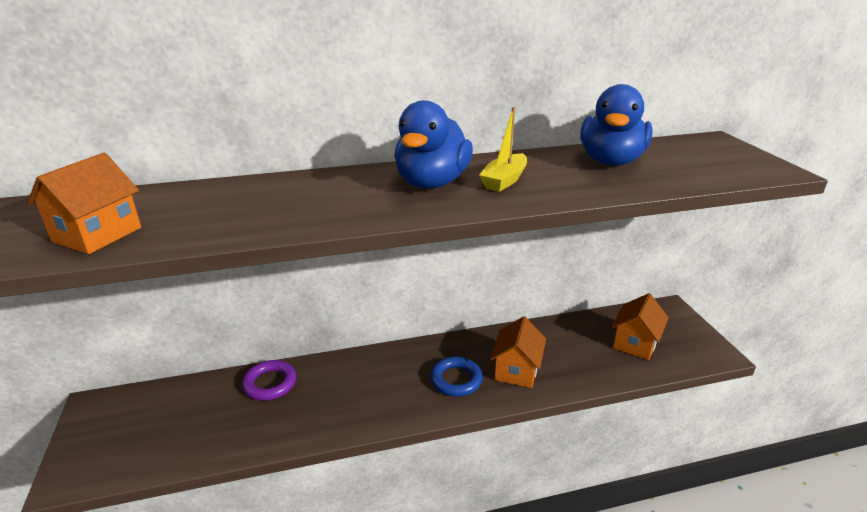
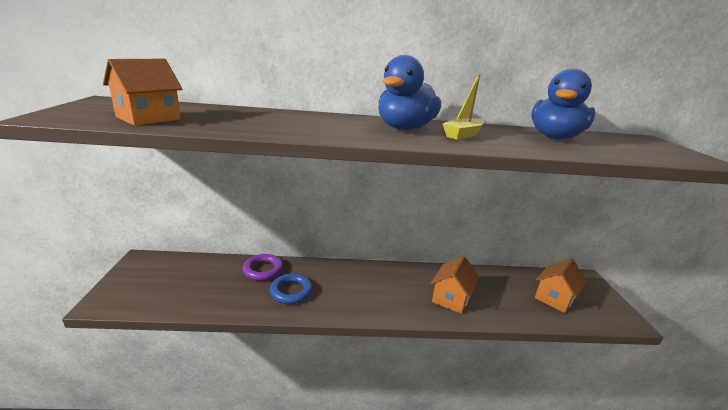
camera: 10 degrees right, 5 degrees down
(456, 380) = (401, 295): blue ring -> blue ring (291, 291)

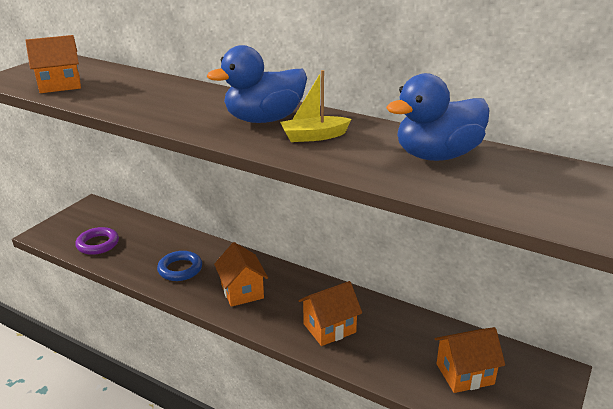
camera: 35 degrees right, 5 degrees up
(263, 270) = (175, 242): purple ring -> purple ring (98, 244)
(362, 293) = (242, 291): none -> orange house

